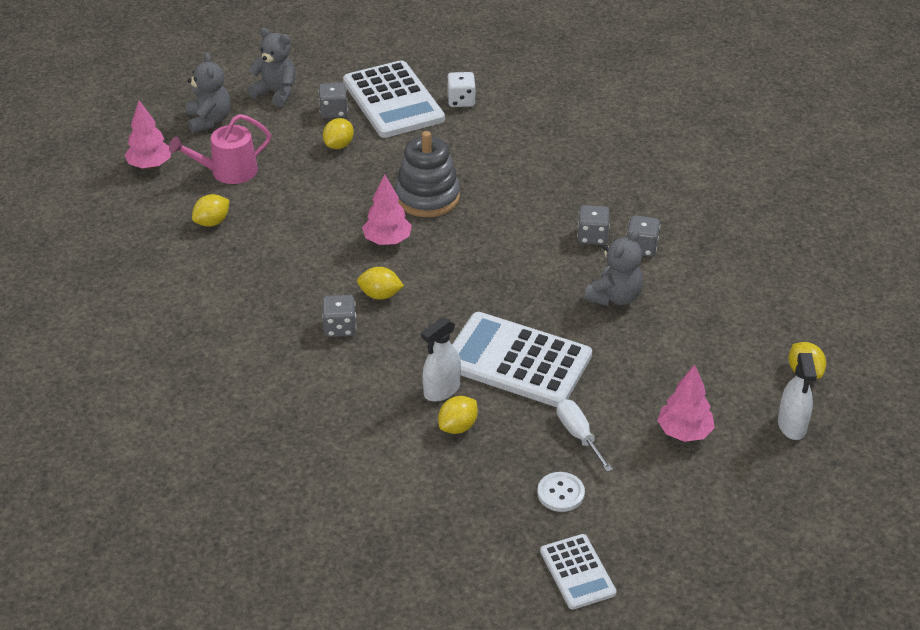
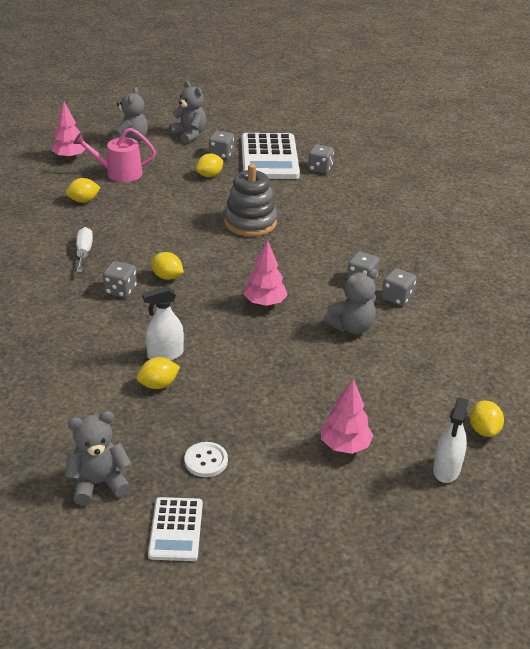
camera: 20 degrees right, 5 degrees down
(387, 240) = (199, 243): pink tree -> pink tree (264, 303)
(461, 101) = (320, 168): white dice -> grey dice
(471, 553) = (99, 483): none -> grey teddy bear
(517, 360) = (240, 350): white calculator -> none
(578, 435) = (252, 420): white screwdriver -> white screwdriver (84, 252)

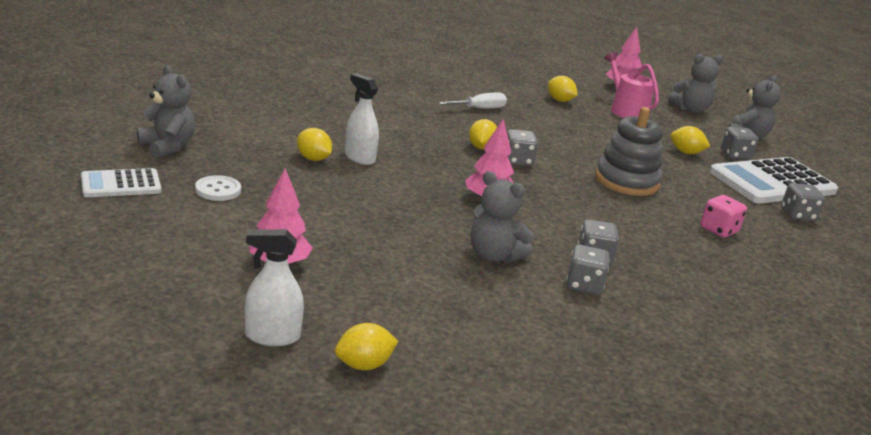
camera: 65 degrees right, 10 degrees down
(120, 290) = (438, 129): grey dice -> grey dice (517, 161)
(333, 210) = (719, 230): none -> pink dice

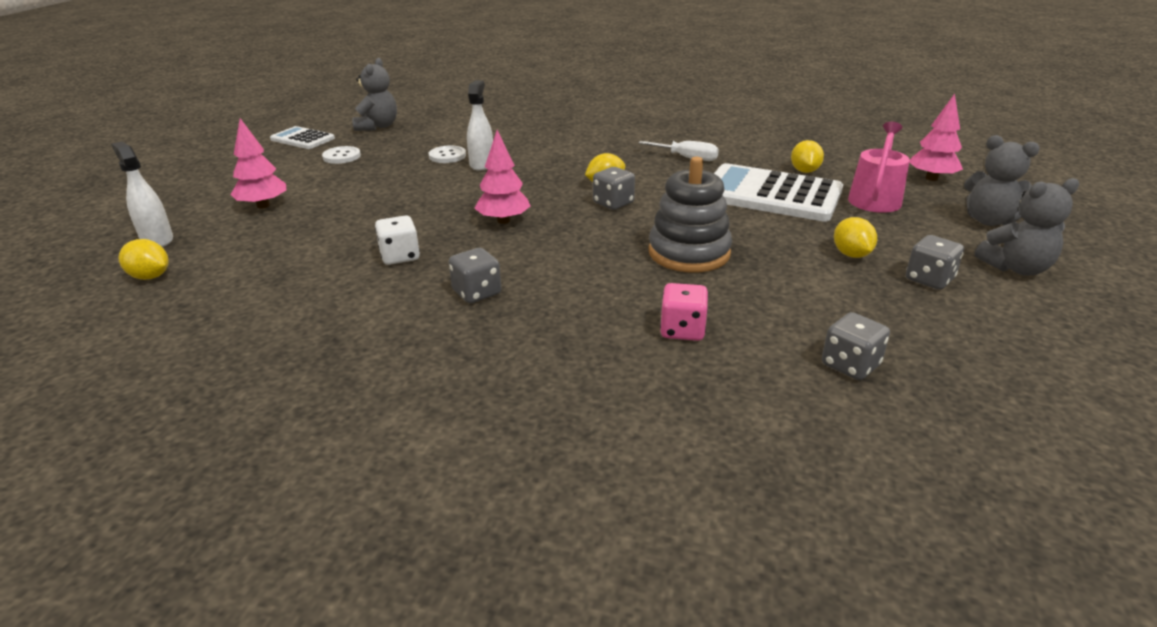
camera: 55 degrees right, 5 degrees up
(313, 159) = (447, 156): yellow lemon -> white button
(494, 256) = (400, 256): grey teddy bear -> white dice
(584, 285) = (410, 306): grey dice -> none
(772, 182) = (911, 322): white calculator -> white calculator (771, 194)

